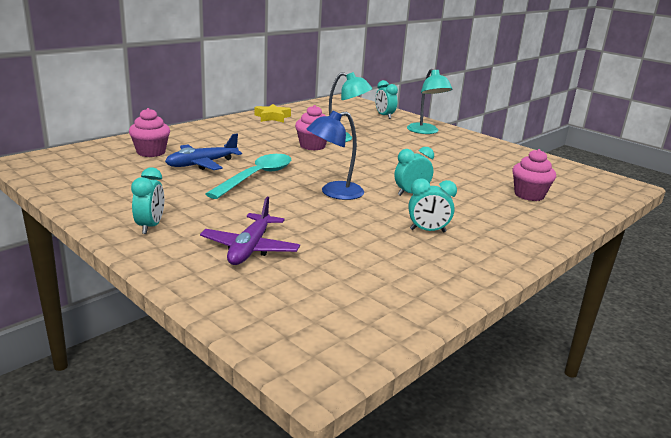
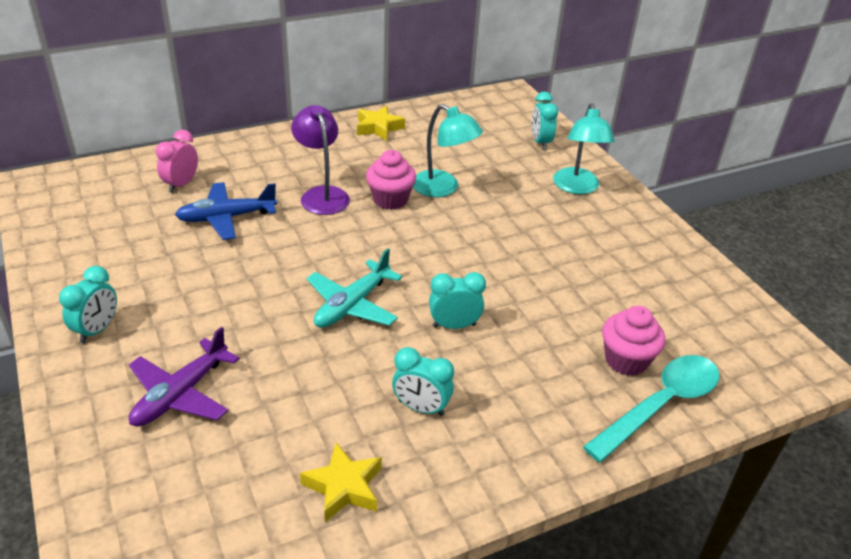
camera: 20 degrees right, 15 degrees up
(151, 152) = (181, 184): pink cupcake -> pink clock
(257, 177) = (276, 255): turquoise spoon -> turquoise spoon (661, 404)
(262, 148) = (322, 195): none -> purple lamp
(334, 193) = (352, 305): blue lamp -> turquoise plane
(414, 273) = (344, 487): none -> yellow star

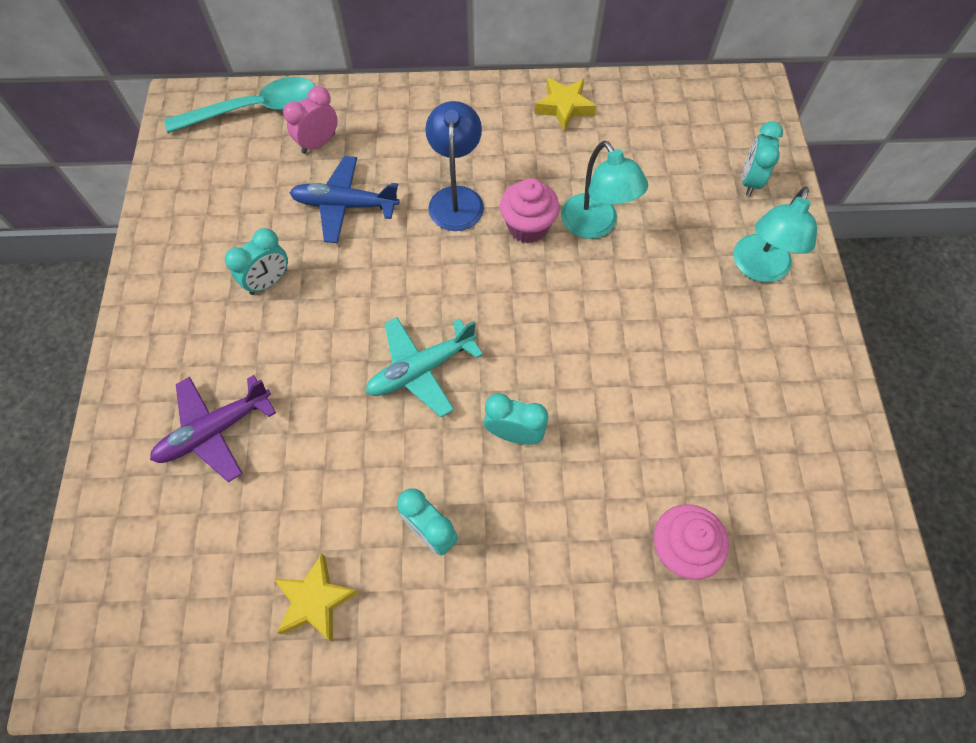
camera: 25 degrees right, 25 degrees up
(97, 330) = (171, 323): turquoise clock -> turquoise clock (268, 281)
(322, 195) = (456, 198): purple lamp -> blue lamp
(661, 404) = (687, 624): turquoise spoon -> turquoise spoon (255, 109)

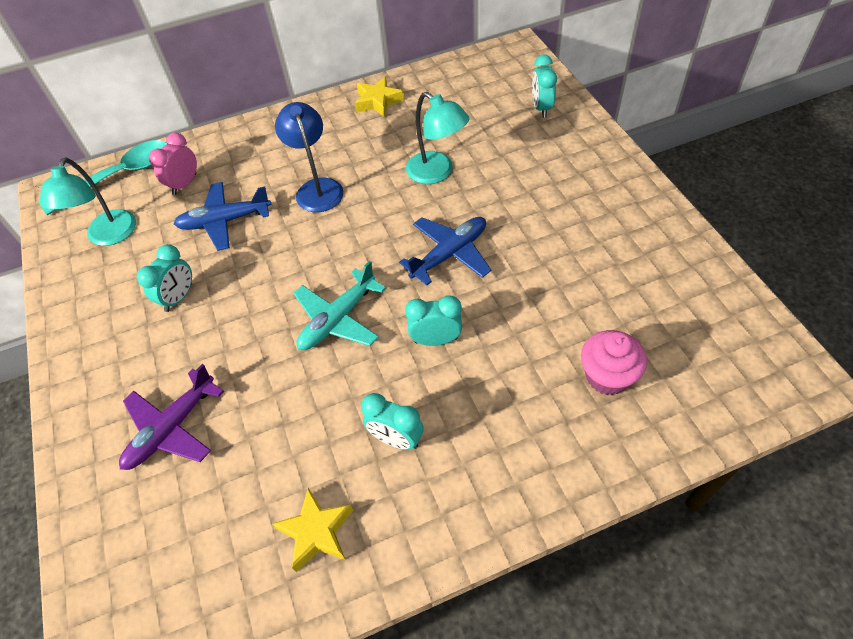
camera: 15 degrees left, 10 degrees down
(527, 227) = (383, 190): pink cupcake -> none
(569, 335) = (450, 254): none -> blue plane
(758, 268) = (575, 163): turquoise lamp -> turquoise lamp (108, 236)

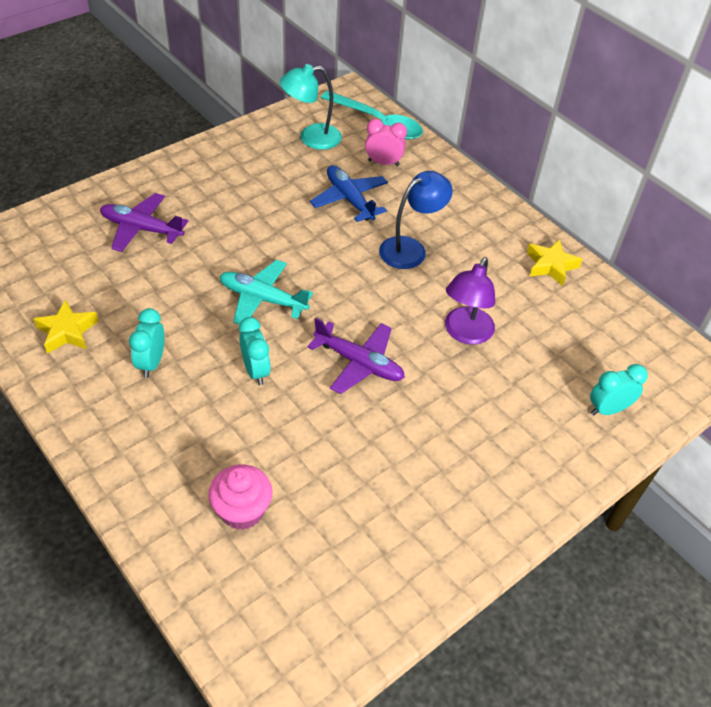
camera: 65 degrees right, 5 degrees down
(179, 297) = (261, 196): turquoise clock -> none
(437, 173) = (465, 333): turquoise lamp -> purple lamp
(450, 254) = (359, 363): blue plane -> purple plane

